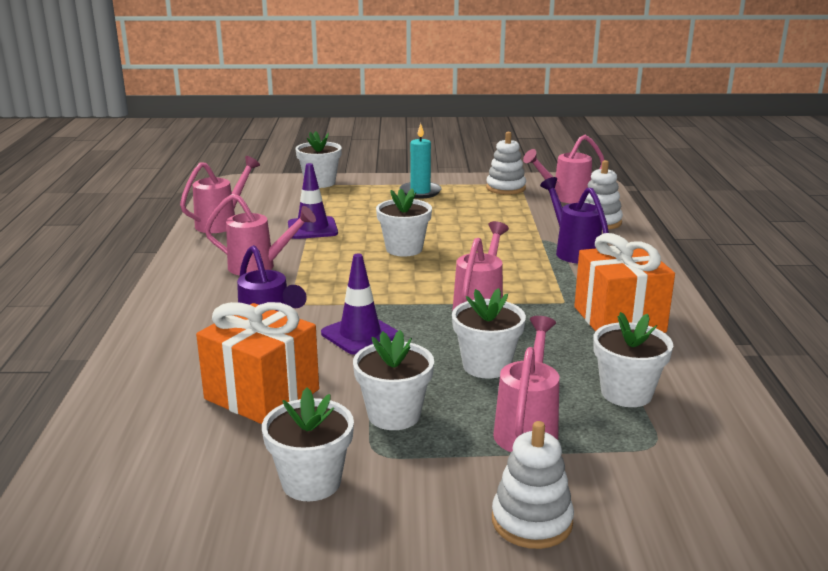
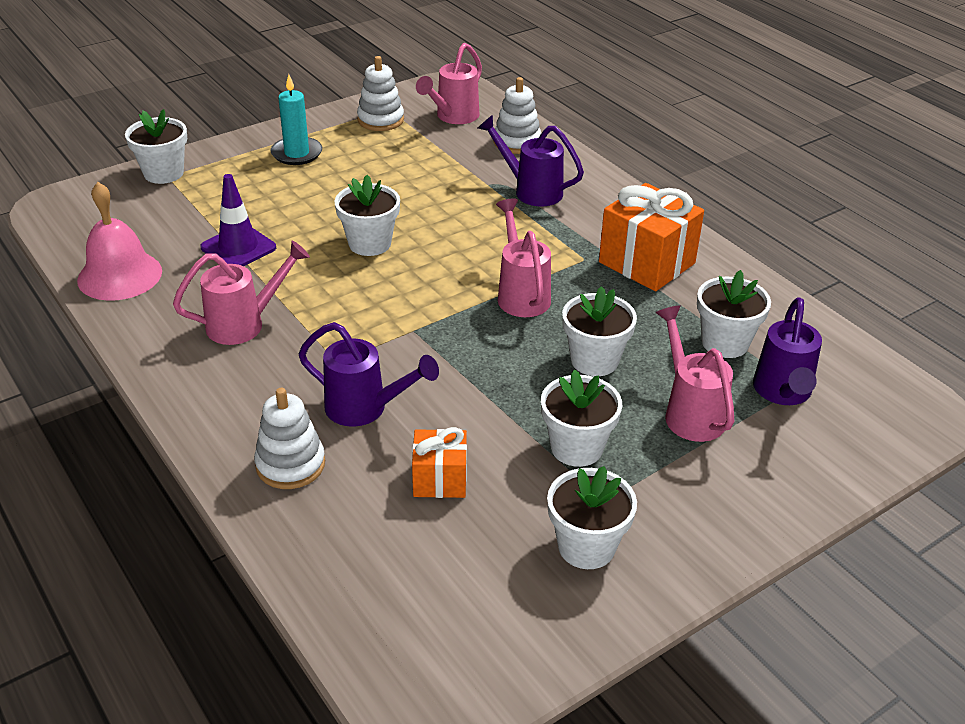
camera: 35 degrees left, 15 degrees up
(222, 223) = (120, 275): pink watering can -> pink bell
(262, 394) = (440, 479): orange gift -> orange gift, size x0.57
(360, 335) = (449, 371): purple traffic cone -> none
(531, 521) = (776, 497): white stacking toy -> white stacking toy (290, 464)
(640, 448) = (782, 393): none -> purple watering can

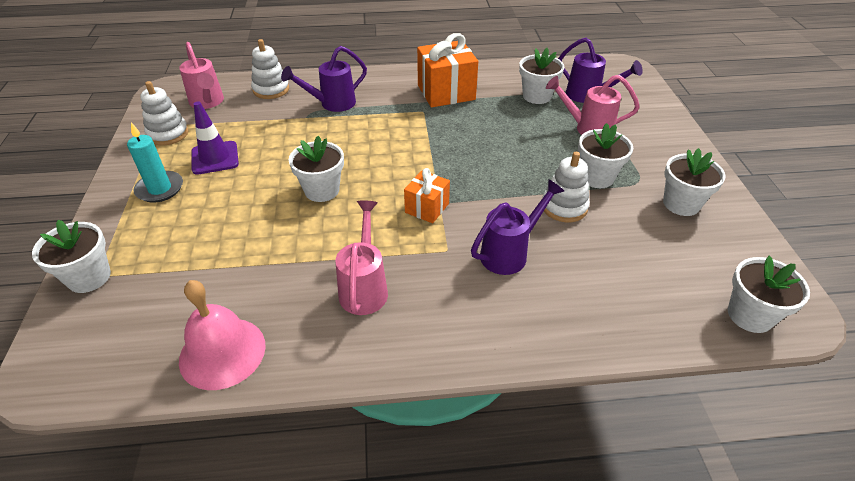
camera: 60 degrees left, 5 degrees up
(238, 248) = (257, 261): purple traffic cone -> purple traffic cone (215, 158)
(290, 464) = (549, 310): white stacking toy -> white stacking toy (564, 207)
(440, 479) = (599, 242): orange gift -> orange gift (427, 208)
(521, 294) = (438, 146): pink watering can -> none
(594, 360) = (522, 143): white flower pot -> white flower pot (750, 315)

